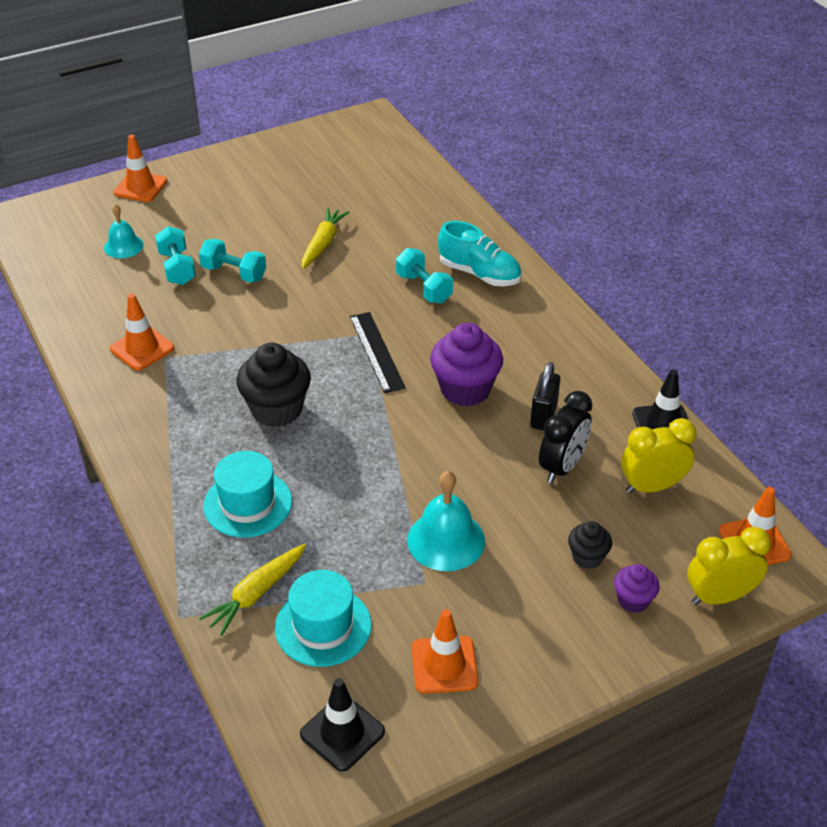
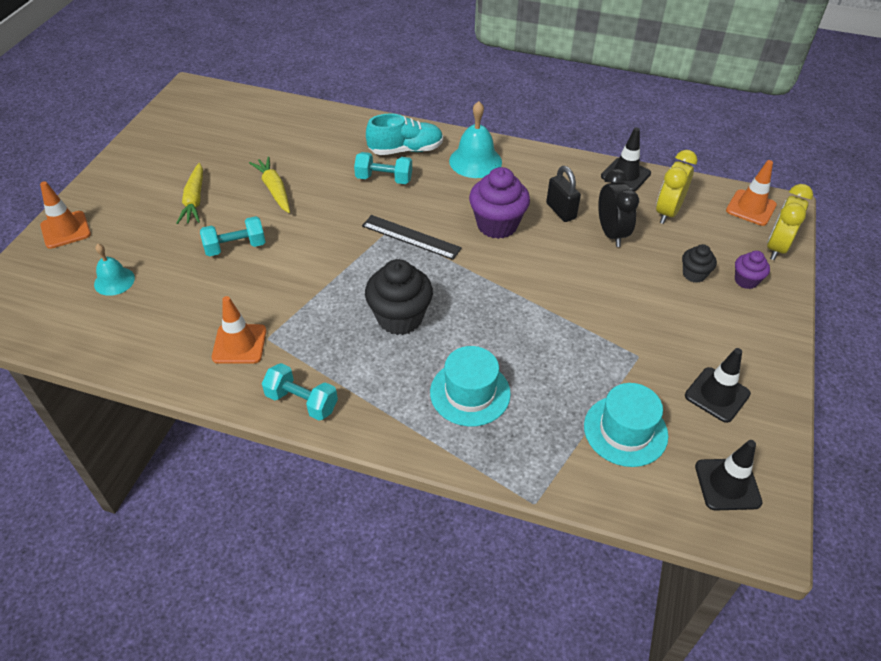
camera: 45 degrees left, 5 degrees up
(177, 268) = (184, 270): turquoise dumbbell -> turquoise dumbbell (302, 402)
(256, 594) = (559, 445): yellow carrot -> yellow carrot (194, 200)
(444, 665) = (717, 395): orange traffic cone -> black traffic cone
(446, 540) = (614, 322): turquoise bell -> turquoise bell (475, 161)

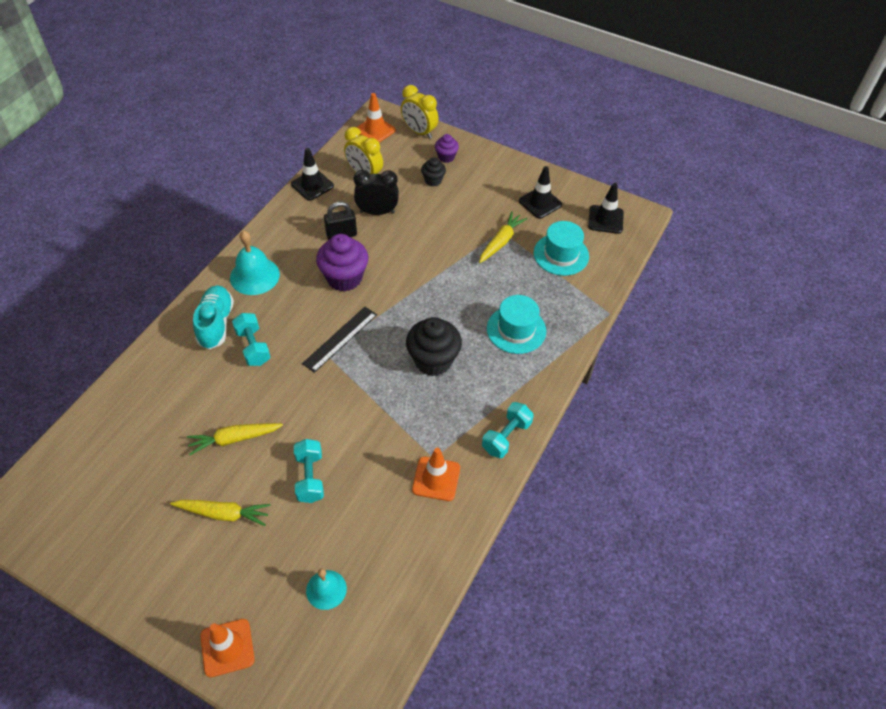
camera: 80 degrees left, 5 degrees up
(384, 179) = (253, 347): turquoise dumbbell -> turquoise dumbbell turned 45 degrees counterclockwise
(618, 358) = (501, 242): none -> yellow carrot

